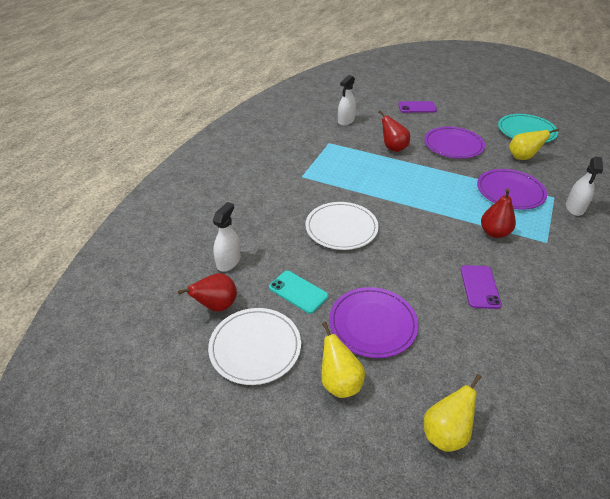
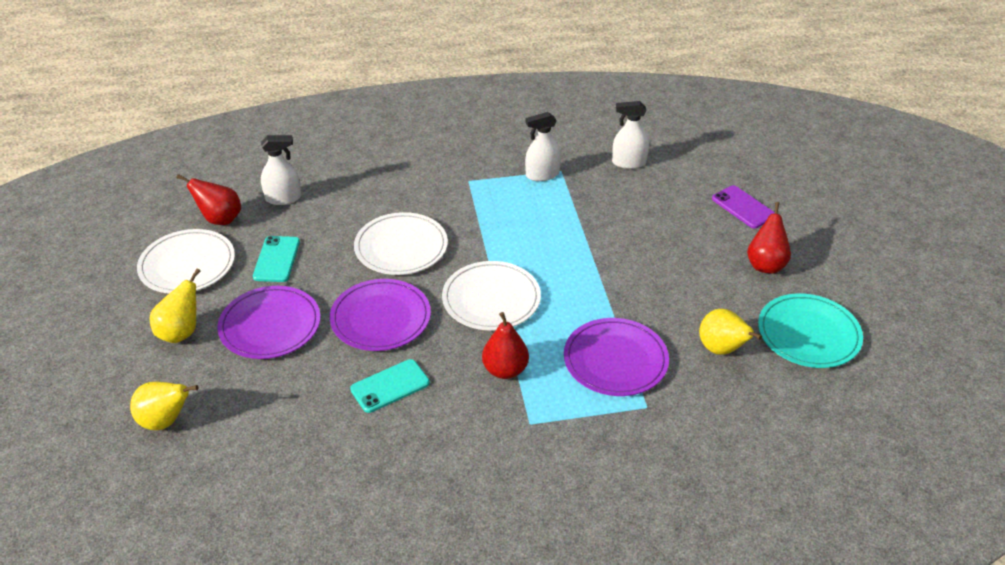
camera: 55 degrees right, 0 degrees up
(393, 148) = (608, 224): red pear -> red pear (765, 265)
(425, 212) = (491, 299): none -> white plate
(453, 145) = (678, 273): purple plate -> purple plate (380, 318)
(480, 287) = (390, 386): purple phone -> turquoise phone
(575, 208) = (639, 434): white spray bottle -> white spray bottle (542, 174)

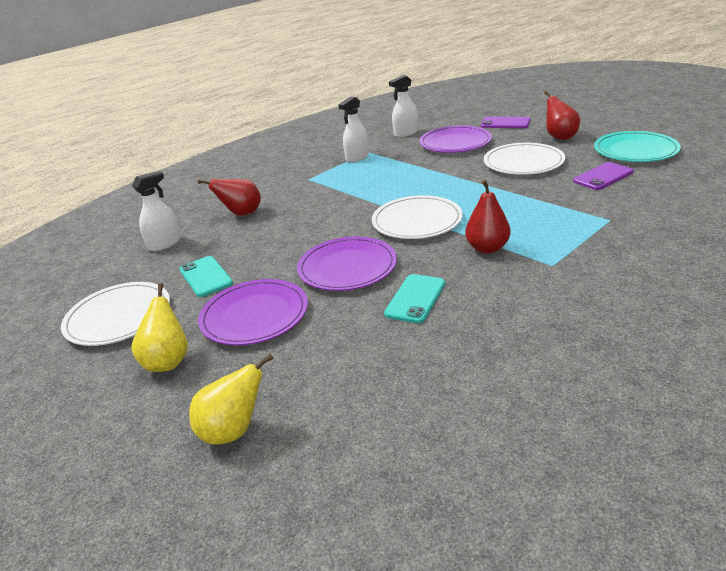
camera: 30 degrees left, 10 degrees down
(220, 219) = (118, 278): red pear -> red pear (241, 214)
(401, 247) = (306, 227): white plate -> white plate (523, 162)
(615, 360) = (550, 209): purple plate -> purple plate (455, 143)
(722, 349) = (603, 177): yellow pear -> purple phone

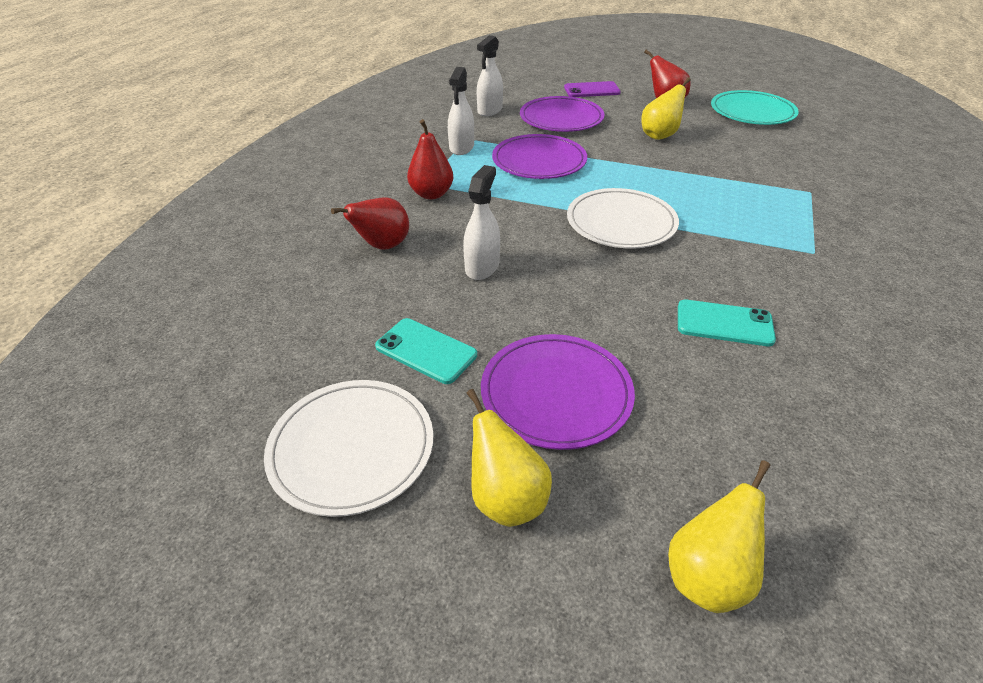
camera: 30 degrees left, 10 degrees up
(164, 243) = (307, 311): white spray bottle -> white spray bottle (482, 267)
(347, 267) = (603, 298): purple plate -> purple plate (539, 161)
(415, 299) = (724, 323): turquoise phone -> turquoise phone turned 75 degrees counterclockwise
(487, 248) = (732, 244): red pear -> red pear (431, 194)
(523, 162) = (660, 135): white plate -> yellow pear
(603, 177) = (754, 144): purple phone -> none

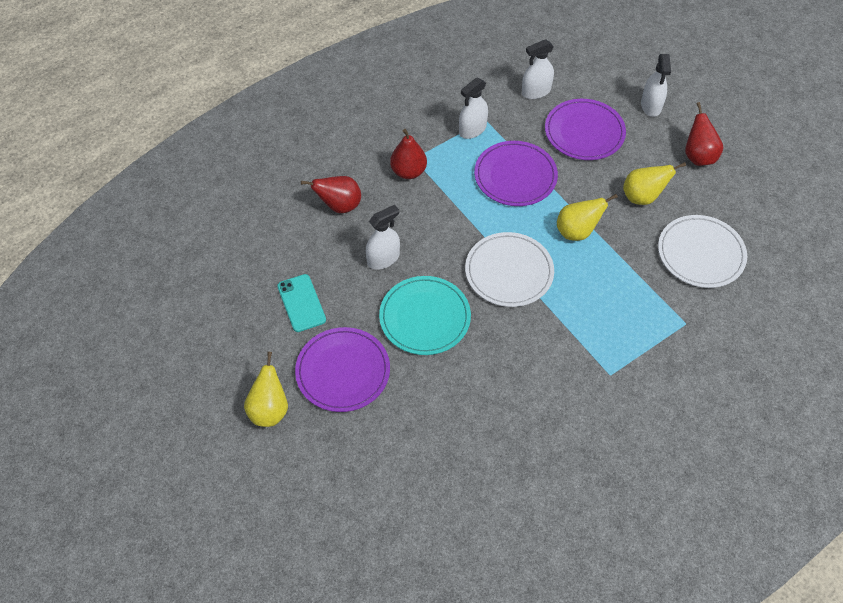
camera: 35 degrees right, 15 degrees up
(352, 448) = (224, 340): white plate -> white plate (701, 253)
(591, 90) = (651, 106): purple phone -> white spray bottle
(708, 575) = (320, 499): yellow pear -> yellow pear (577, 231)
(724, 323) = (482, 387): turquoise phone -> none
(752, 112) = (763, 210): turquoise plate -> turquoise plate (425, 317)

